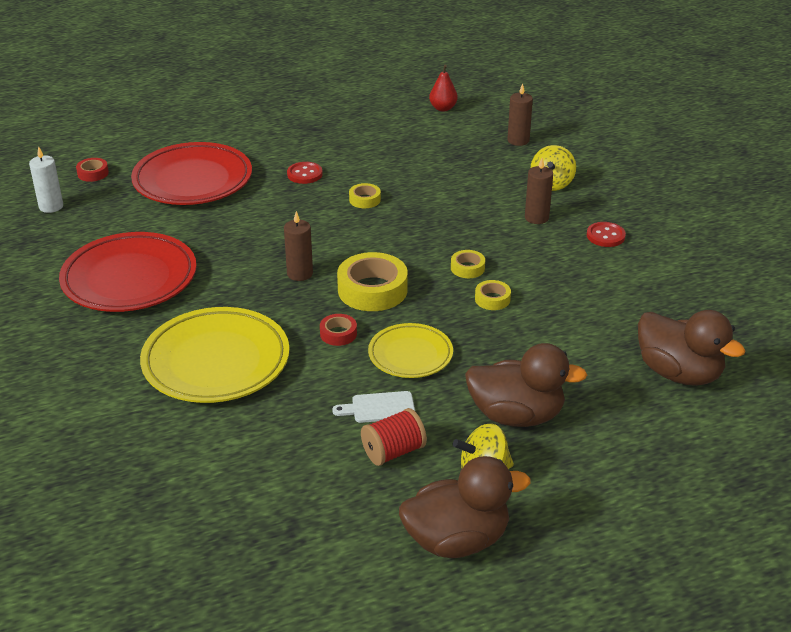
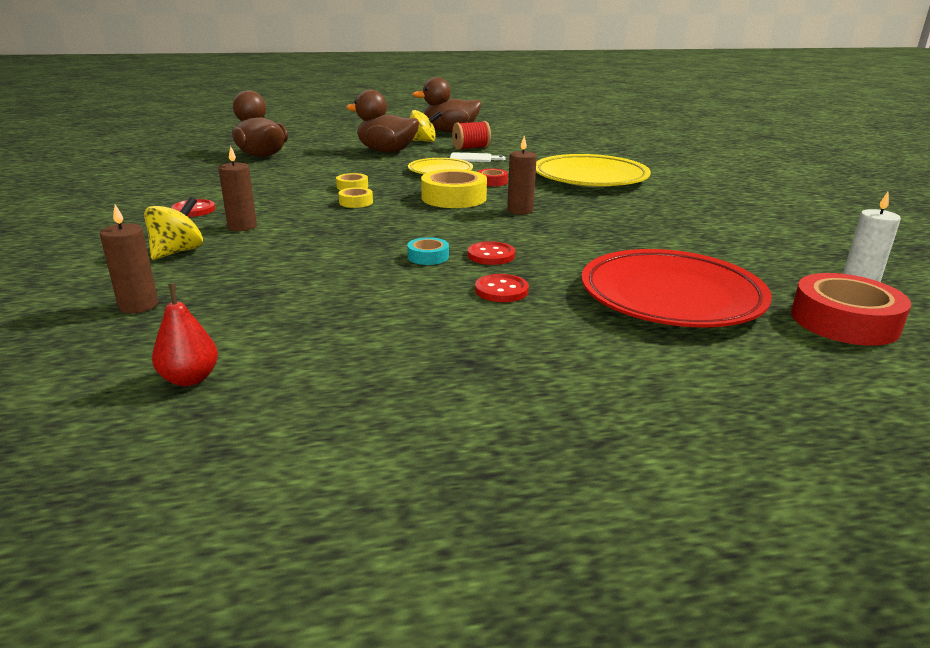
camera: 170 degrees left, 10 degrees down
(93, 173) = (844, 321): red tape -> red tape, size x1.98
(129, 279) = (693, 219): red plate -> none
(317, 206) = (491, 255): none -> red button
(365, 200) = (428, 257): yellow tape -> turquoise tape

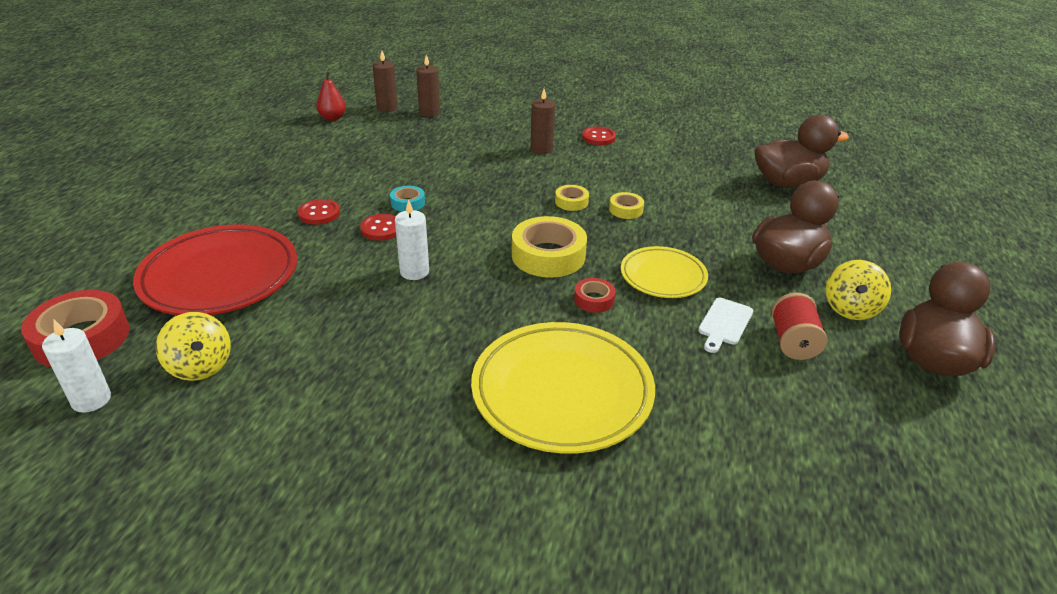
camera: 115 degrees right, 10 degrees up
(177, 252) = (506, 126): yellow spinning top -> yellow spinning top (200, 366)
(520, 210) = (475, 281): brown candle -> brown candle (387, 108)
(537, 229) = (414, 272): none -> white candle

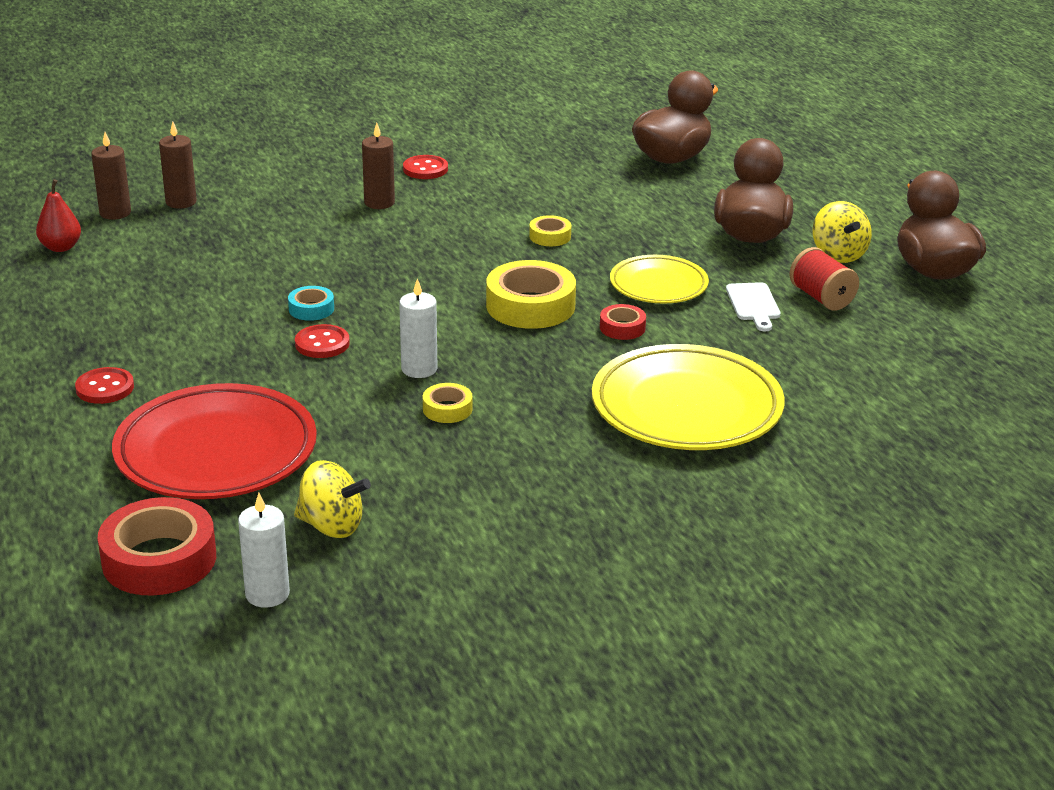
camera: 35 degrees left, 5 degrees down
(319, 213) = (225, 354): red button -> red button (105, 388)
(571, 202) = (486, 247): yellow tape -> yellow tape (447, 409)

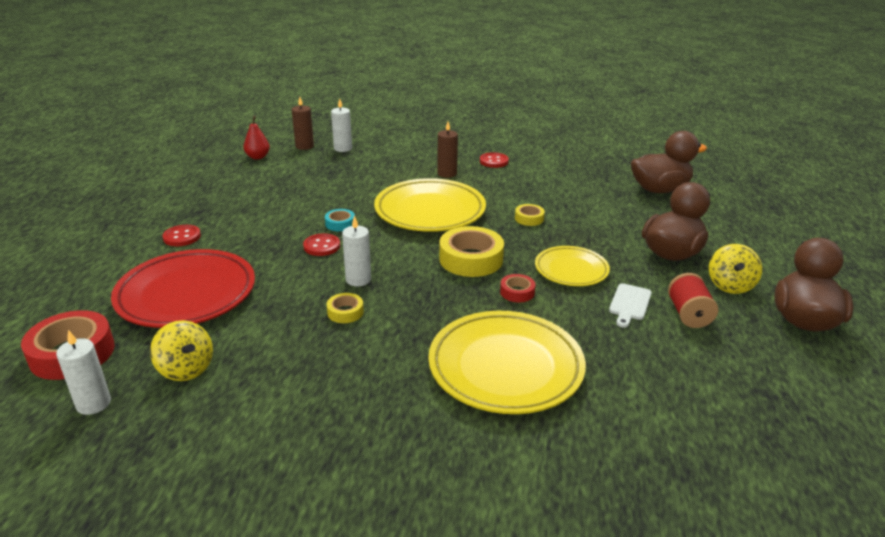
camera: 30 degrees right, 0 degrees up
(181, 202) = (343, 148): brown candle -> white candle
(414, 260) = (430, 211): none -> yellow plate

